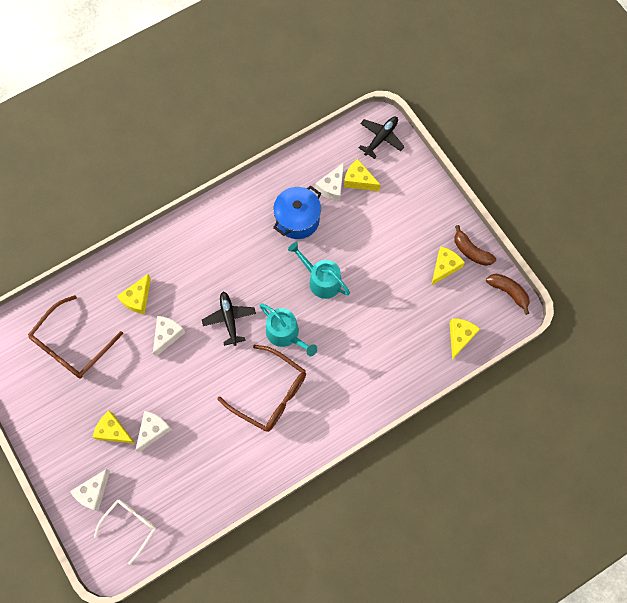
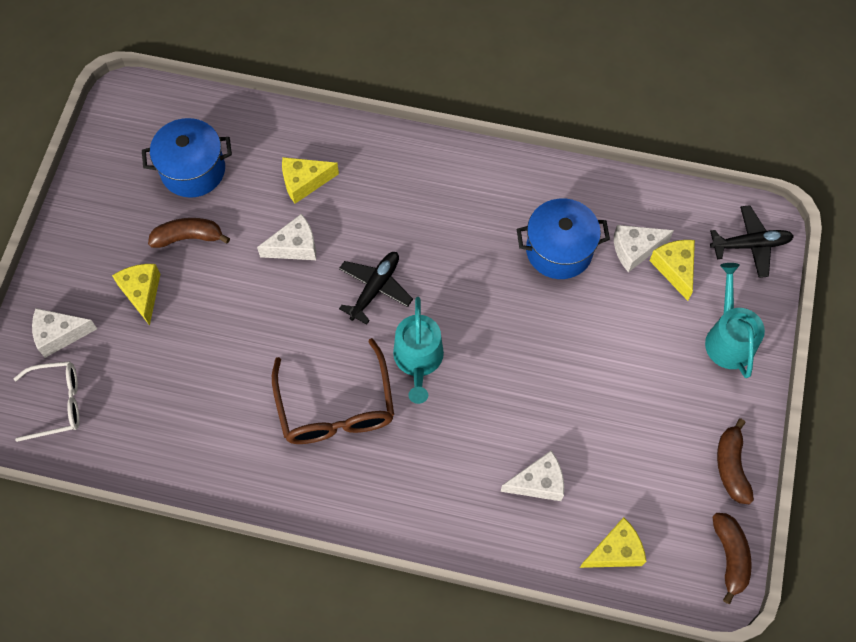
camera: 45 degrees right, 5 degrees down
(72, 345) = (193, 170): brown glasses -> blue pot
(107, 381) = (188, 237): none -> brown banana
(153, 430) = (179, 329): white cheese -> white cheese (538, 482)
(321, 280) = (518, 338): turquoise watering can -> turquoise watering can (728, 338)
(444, 267) = (679, 455): yellow cheese -> none

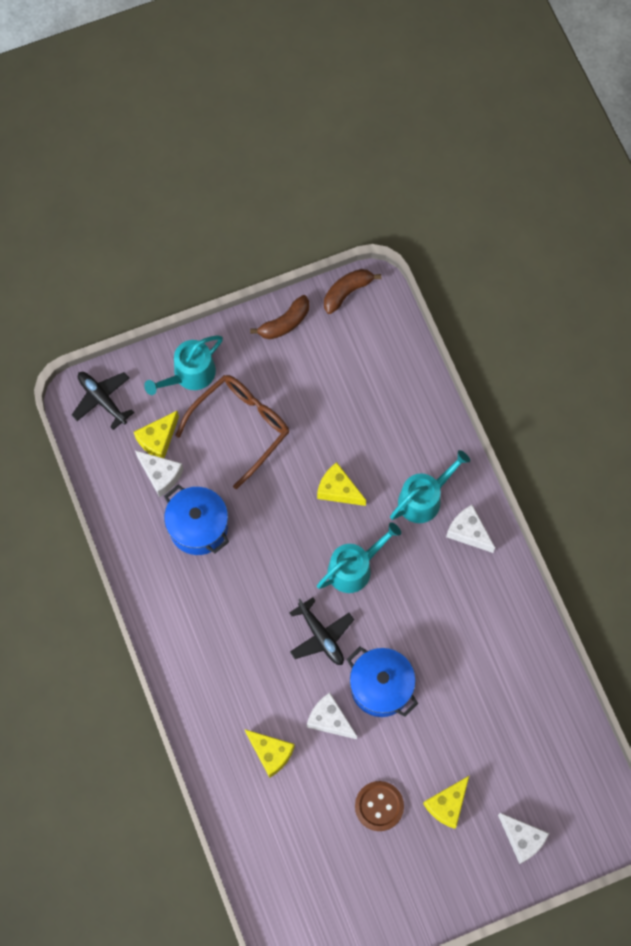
camera: 125 degrees left, 5 degrees up
(57, 403) = (570, 796): white glasses -> none
(188, 237) = (379, 806): brown banana -> brown button
(193, 170) = (321, 849): blue pot -> blue pot (381, 687)
(336, 407) = (429, 599): brown glasses -> brown glasses (241, 427)
(375, 288) = (321, 636): black plane -> black plane turned 120 degrees counterclockwise
(440, 474) = (424, 498): none -> turquoise watering can
(538, 482) = (384, 433): white cheese -> white cheese (468, 532)
(615, 551) = (394, 360): yellow cheese -> yellow cheese (338, 490)

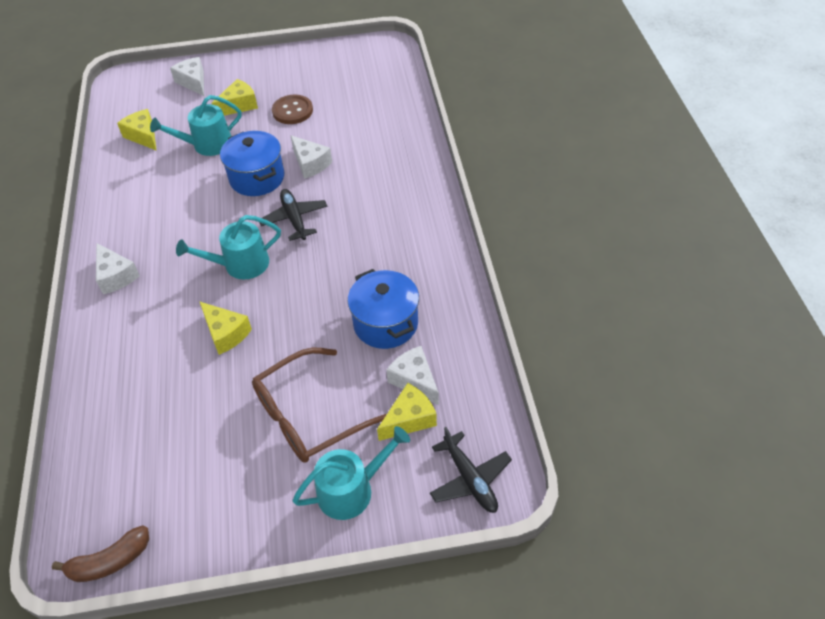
camera: 165 degrees left, 20 degrees down
(271, 753) = (368, 150): yellow cheese -> yellow cheese (143, 136)
(284, 323) = (208, 534): brown banana -> none
(424, 498) = (142, 311): turquoise watering can -> turquoise watering can (207, 144)

